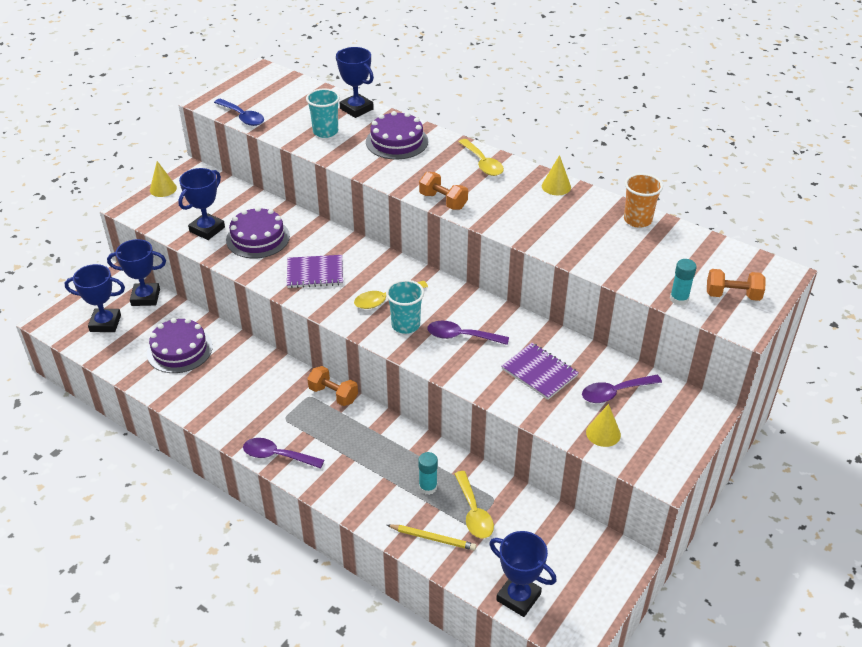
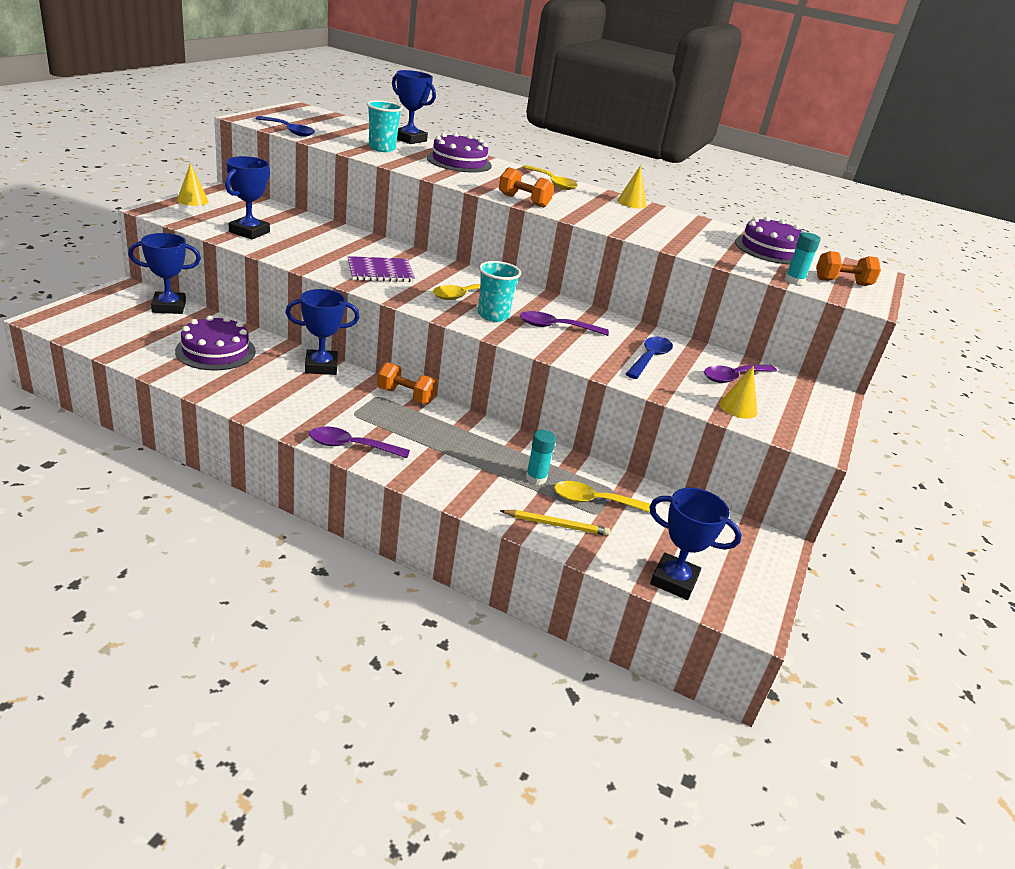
camera: 15 degrees left, 10 degrees down
(105, 323) = (120, 325): blue trophy -> blue trophy (321, 366)
(258, 238) = (309, 242): purple cake -> purple cake (770, 250)
(474, 512) = (595, 501): yellow spoon -> yellow spoon turned 120 degrees clockwise
(539, 372) = (649, 358): purple notebook -> blue spoon
(637, 220) = (721, 229): orange cup -> none

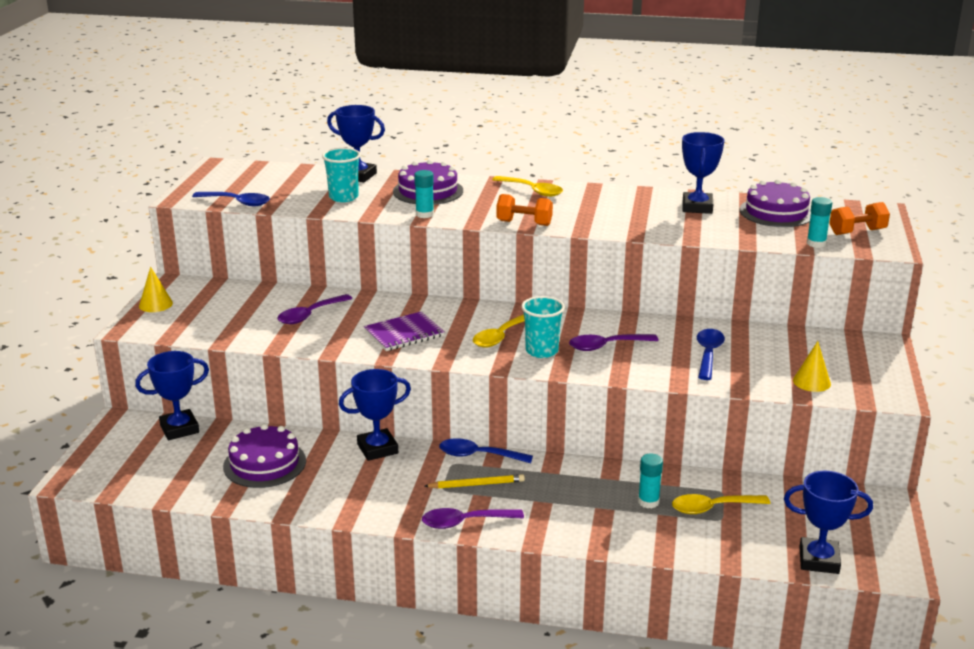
camera: 10 degrees left, 5 degrees down
(249, 232) = (244, 326): blue trophy -> blue trophy (697, 207)
(405, 396) = (478, 455): orange dumbbell -> blue spoon
(440, 175) = (424, 214): none -> turquoise glue stick
(556, 525) = (692, 541): yellow pencil -> yellow pencil (476, 484)
(631, 203) = (620, 193): yellow cone -> none
(733, 377) = (791, 351): purple spoon -> purple spoon (310, 315)

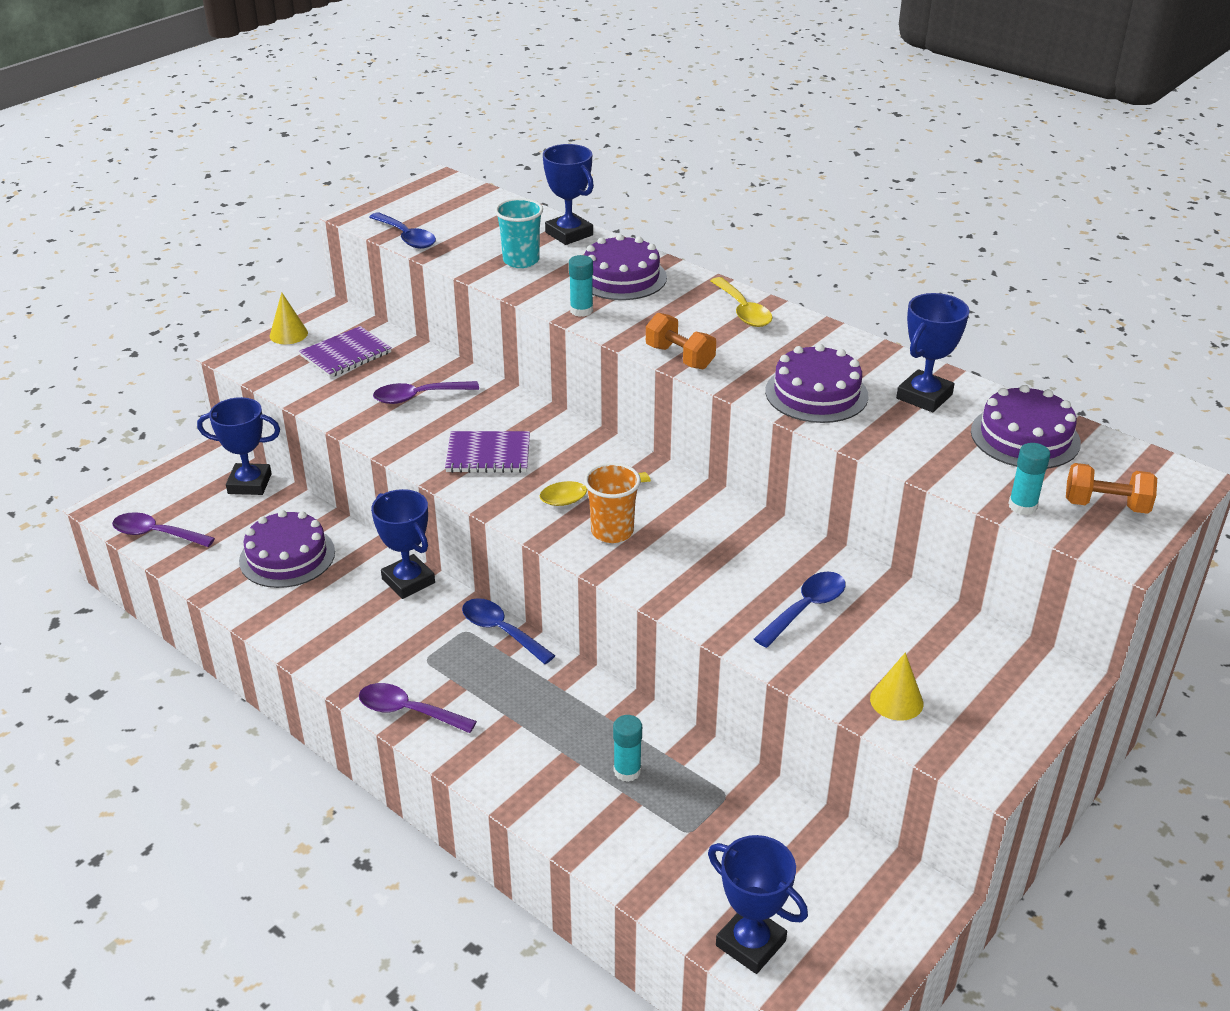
camera: 30 degrees right, 10 degrees up
(220, 305) = (346, 354): none -> purple notebook
(377, 449) = (408, 581): blue trophy -> blue trophy turned 45 degrees clockwise
(476, 484) = (464, 668): yellow pencil -> none
(542, 351) = (612, 531): turquoise cup -> orange cup
(606, 346) = (693, 552): purple spoon -> purple spoon (156, 534)
(633, 221) = (816, 393): none -> purple cake
(712, 508) = (693, 812): yellow spoon -> none

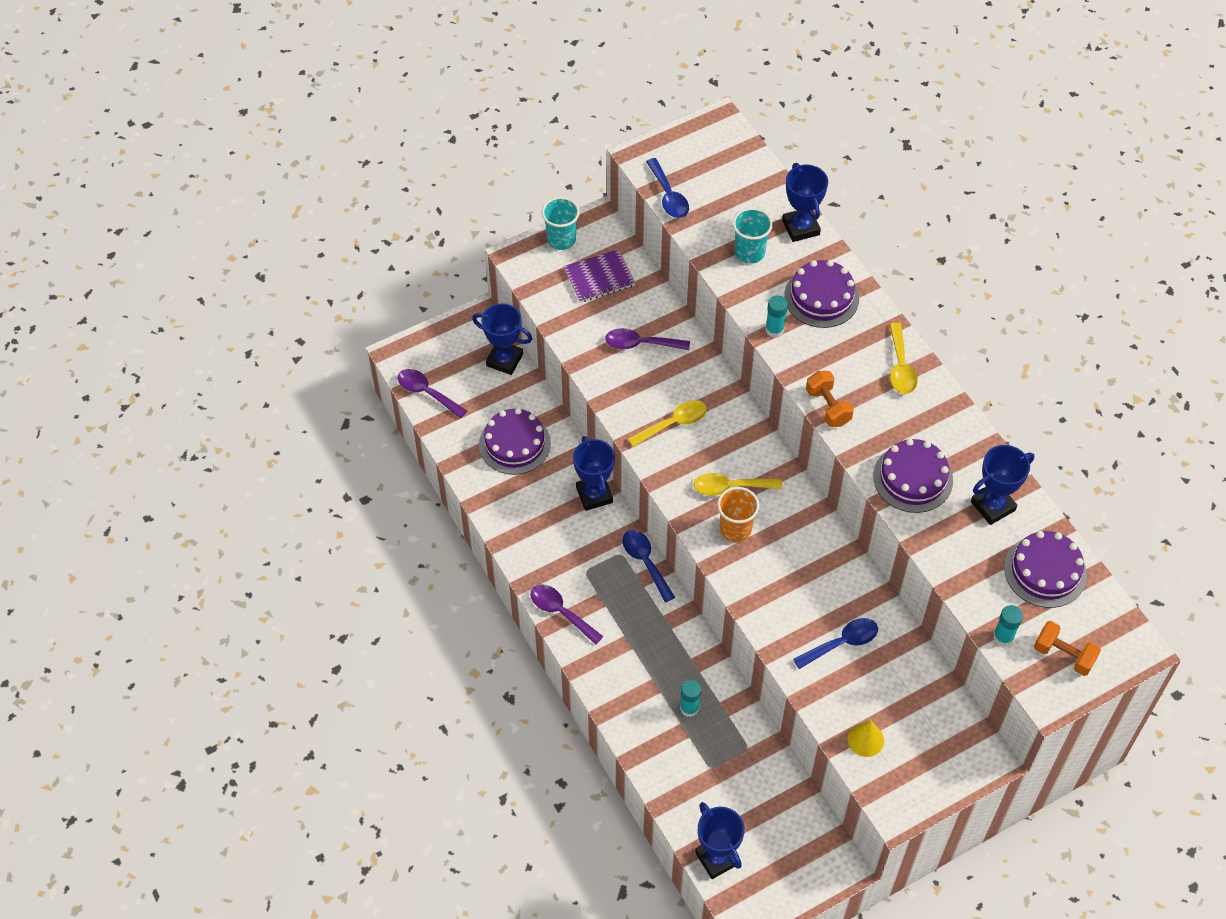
camera: 20 degrees right, 20 degrees up
(288, 334) = (561, 240): yellow cone -> turquoise cup
(488, 454) = (673, 423): purple notebook -> yellow spoon

